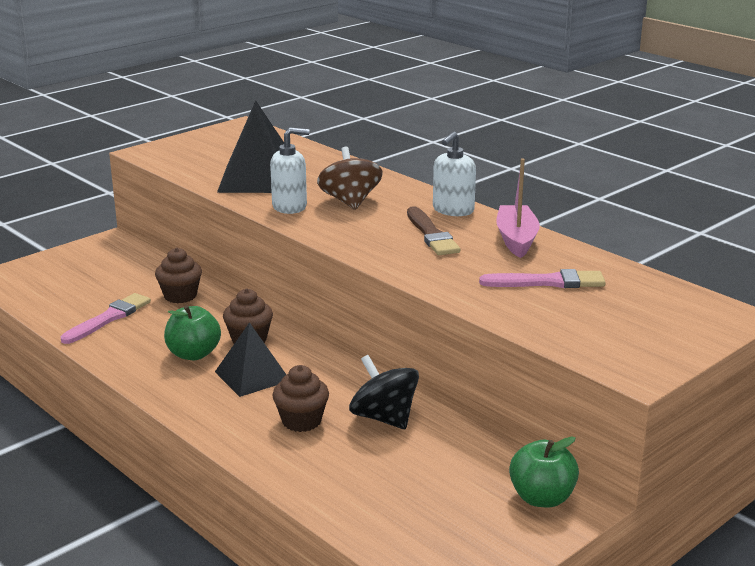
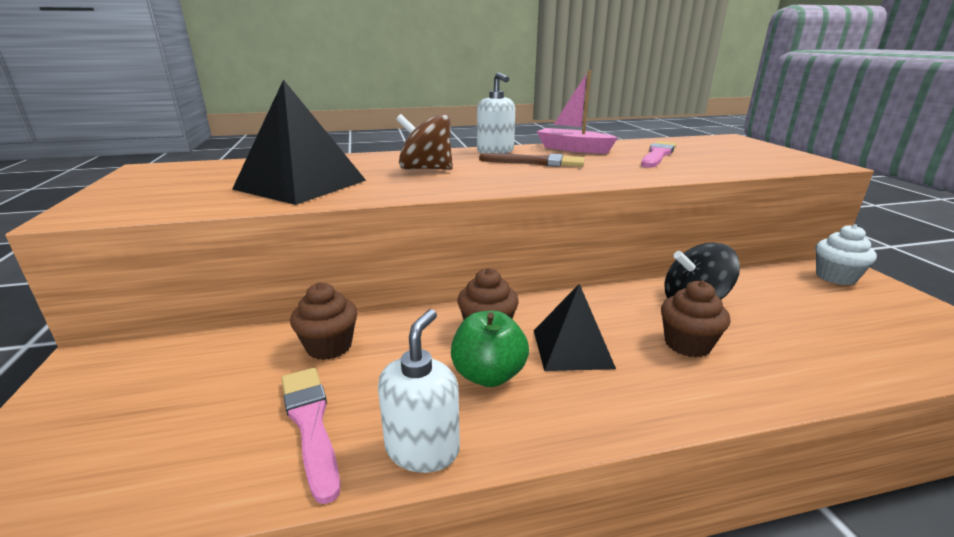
camera: 60 degrees left, 0 degrees up
(290, 206) = (398, 186): white soap dispenser -> white soap dispenser (422, 449)
(542, 498) = (835, 277): green apple -> white cupcake

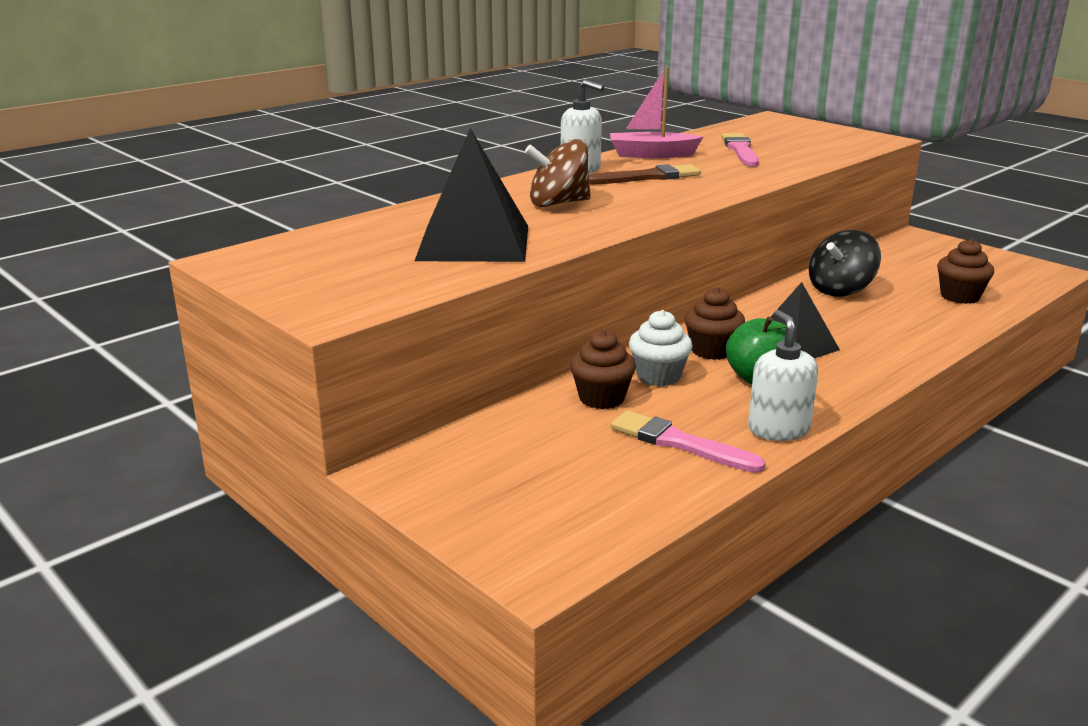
camera: 30 degrees left, 0 degrees up
(687, 344) = (868, 321): brown cupcake -> brown cupcake (960, 296)
(835, 277) = (919, 245): white cupcake -> white cupcake (658, 376)

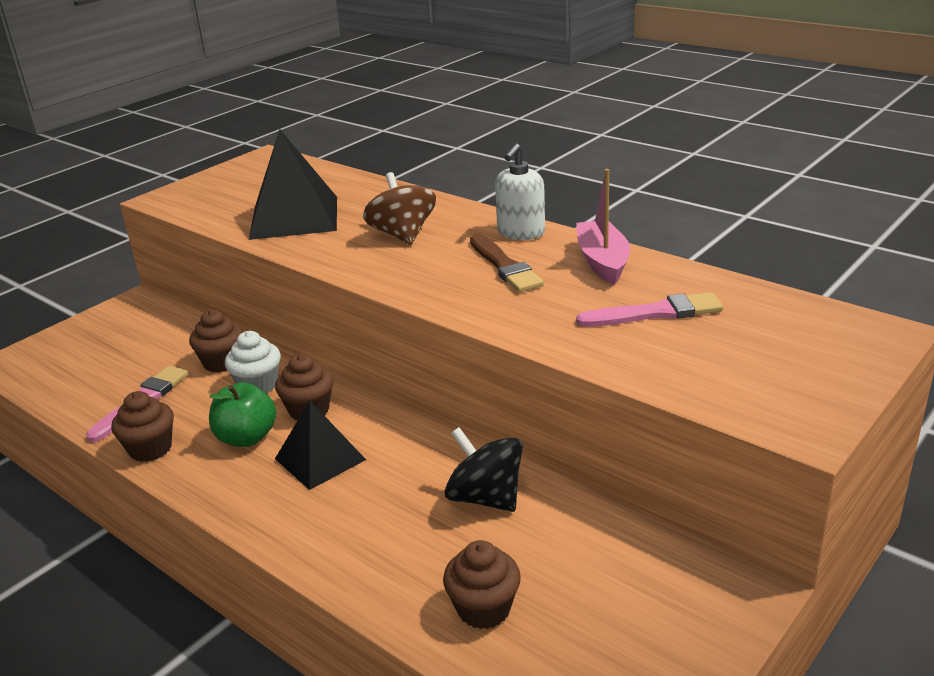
camera: 85 degrees right, 5 degrees up
(778, 429) = (150, 449): white soap dispenser -> brown cupcake

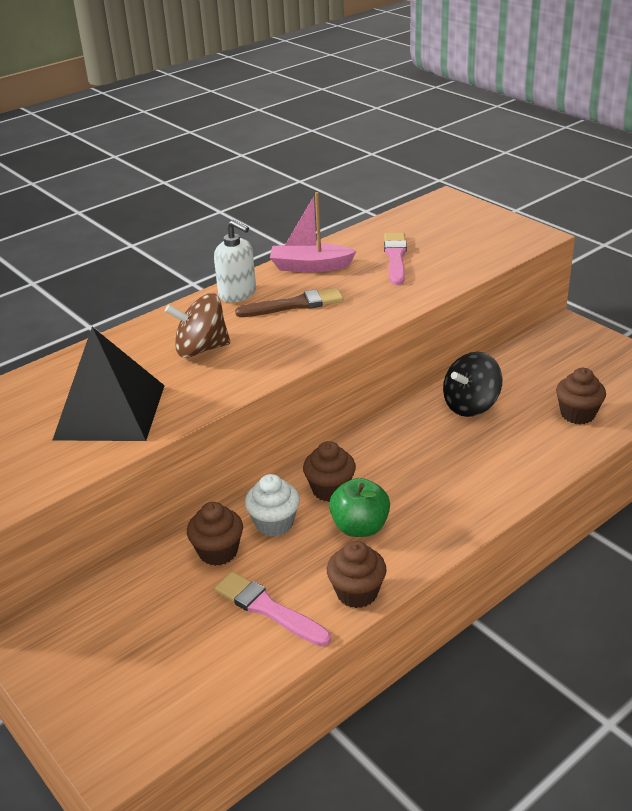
camera: 80 degrees left, 5 degrees up
(320, 459) = (404, 483): black pyramid -> none

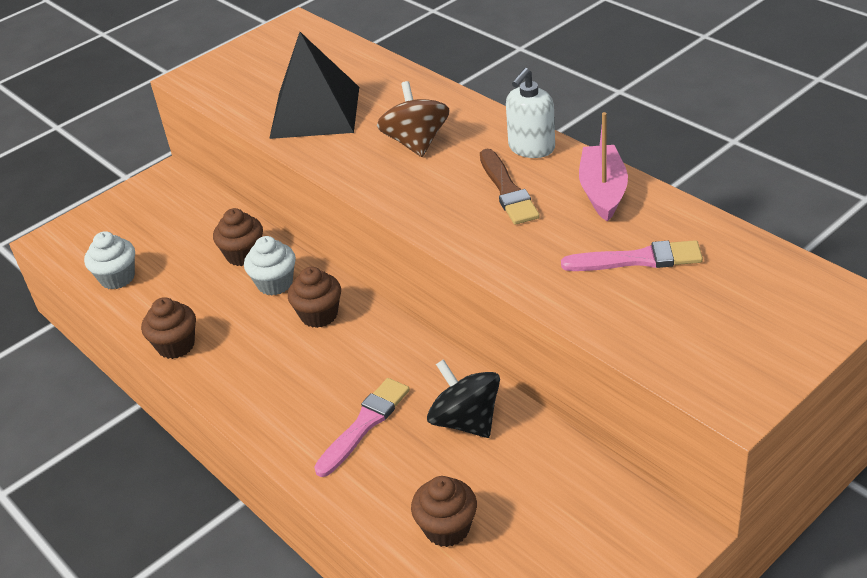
camera: 90 degrees right, 5 degrees up
(224, 664) = (117, 278): none -> white cupcake
(268, 609) = (169, 294): pink brush -> pink brush (364, 424)
(360, 527) = (261, 340): green apple -> none

